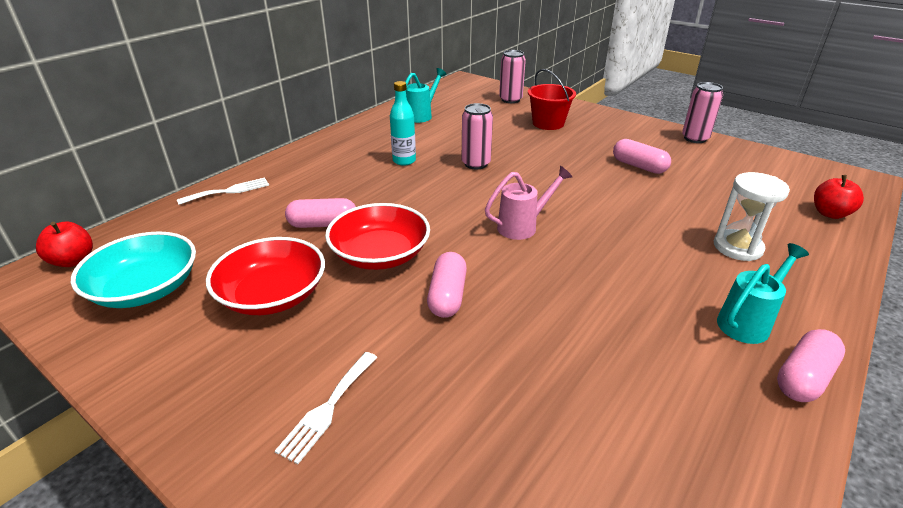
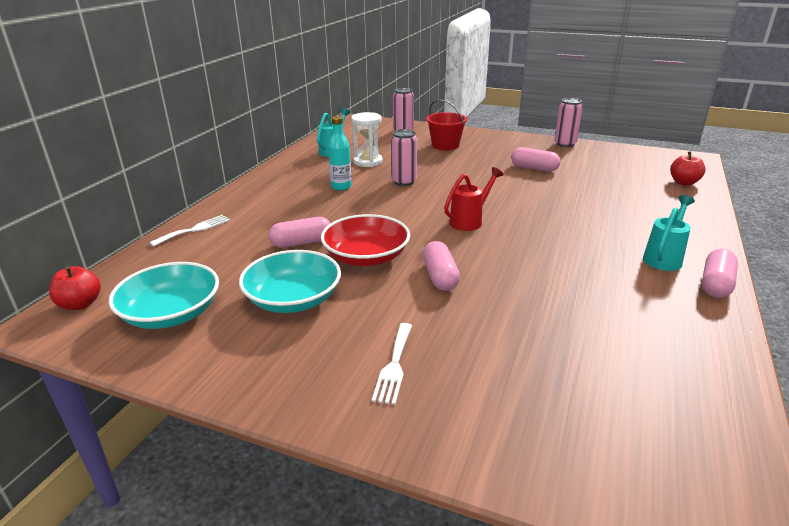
camera: 15 degrees left, 5 degrees down
(273, 295) = (293, 299): red bowl -> turquoise bowl
(523, 226) = (470, 221): pink watering can -> red watering can
(737, 247) = (633, 213): white hourglass -> white hourglass (368, 162)

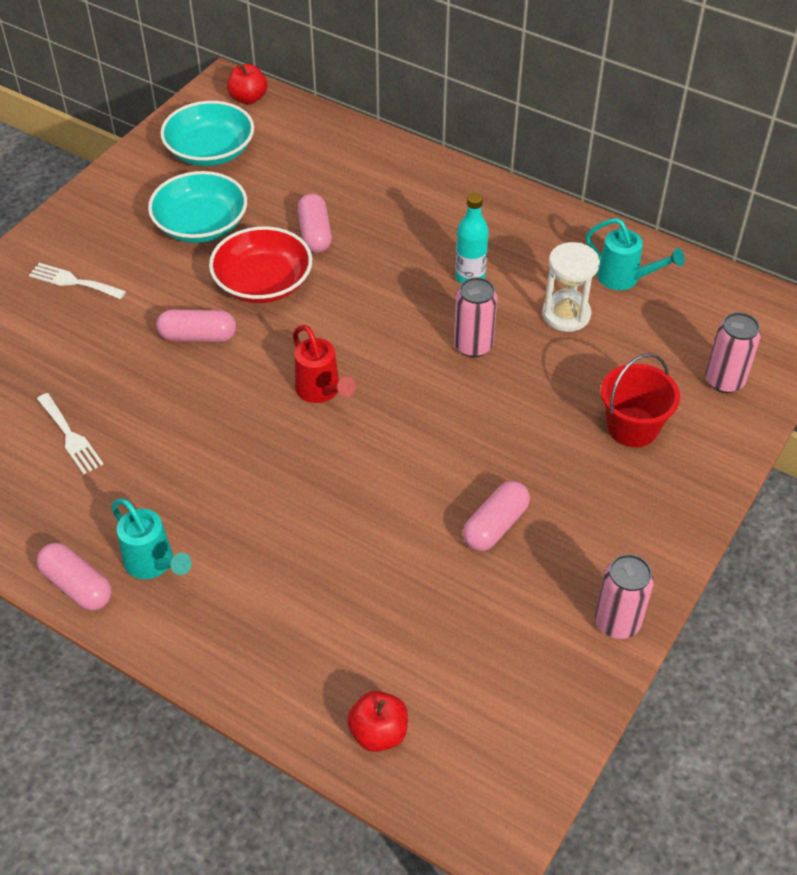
camera: 100 degrees right, 20 degrees up
(195, 229) = (375, 152): white fork -> white fork (70, 436)

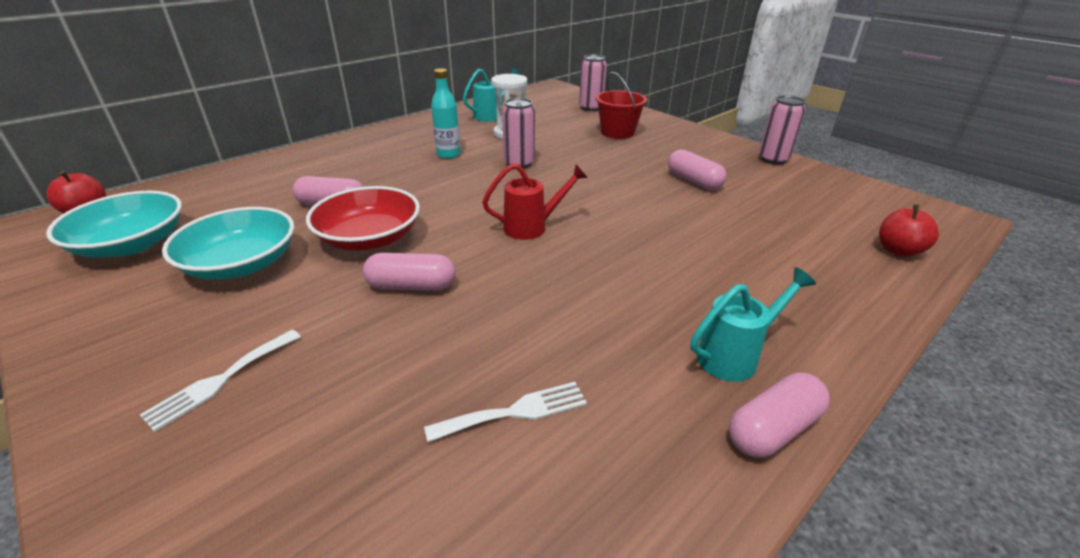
camera: 75 degrees left, 15 degrees down
(198, 336) = (411, 286): pink capsule -> pink capsule turned 75 degrees clockwise

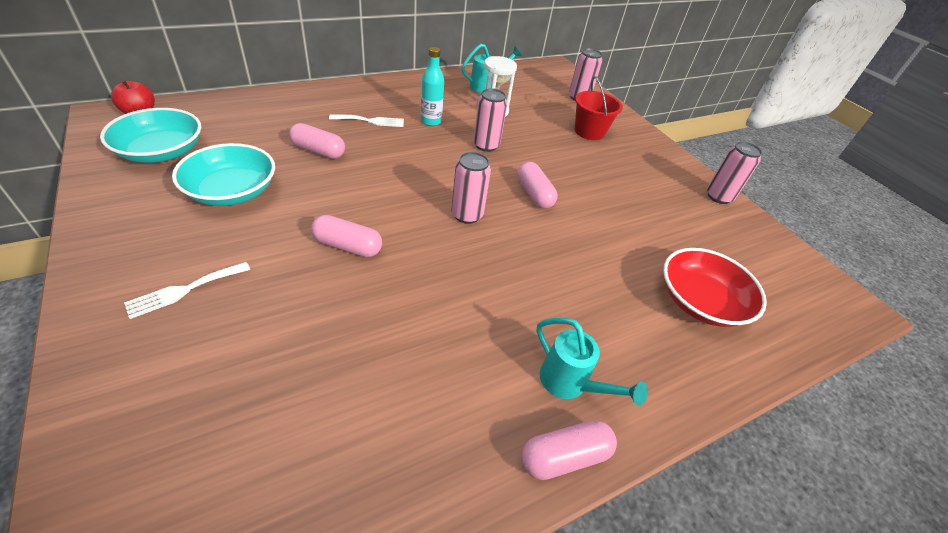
camera: 10 degrees right, 10 degrees up
(369, 238) = (334, 192): red bowl -> red bowl (700, 301)
(515, 412) = (376, 380): white fork -> white fork (371, 121)
(532, 227) = (467, 215): red watering can -> pink can
(693, 181) = (630, 202): pink capsule -> pink capsule (534, 194)
(735, 355) = (570, 384): turquoise watering can -> turquoise watering can turned 60 degrees clockwise
(898, 250) = (777, 325): red apple -> none

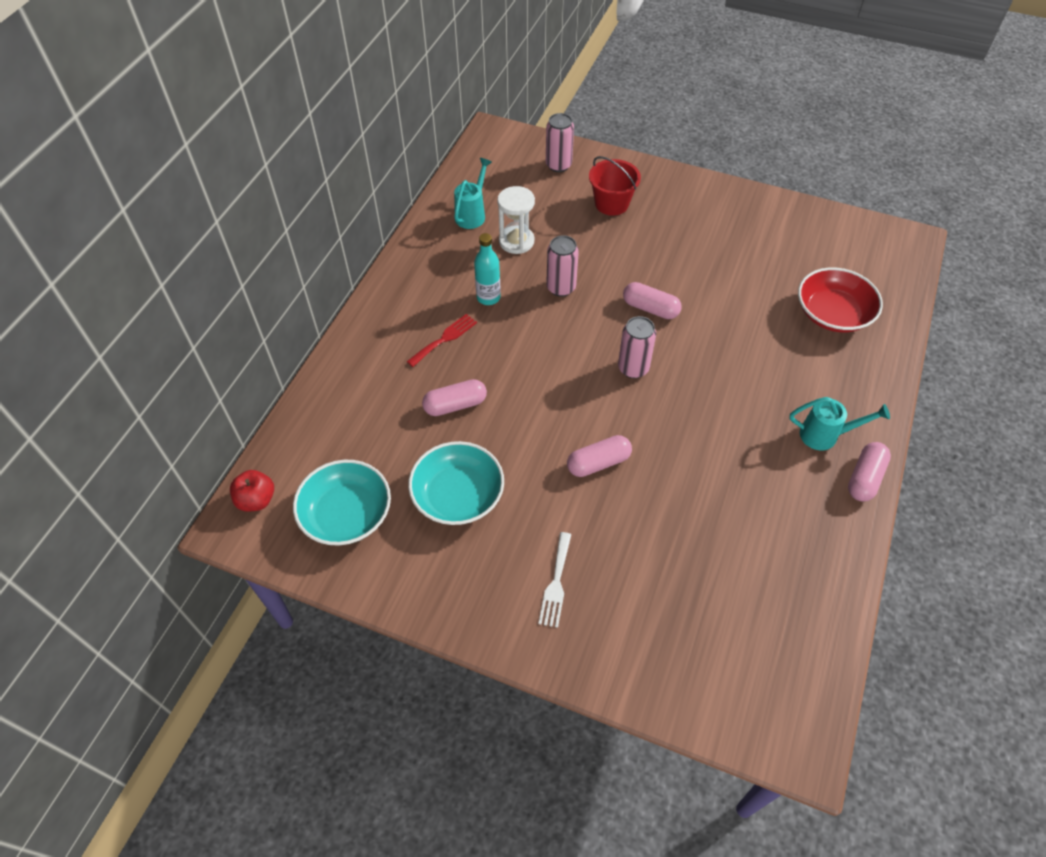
camera: 35 degrees left, 10 degrees up
(371, 121) = (444, 339): white fork -> red fork
(718, 197) = (761, 203): pink can -> none

